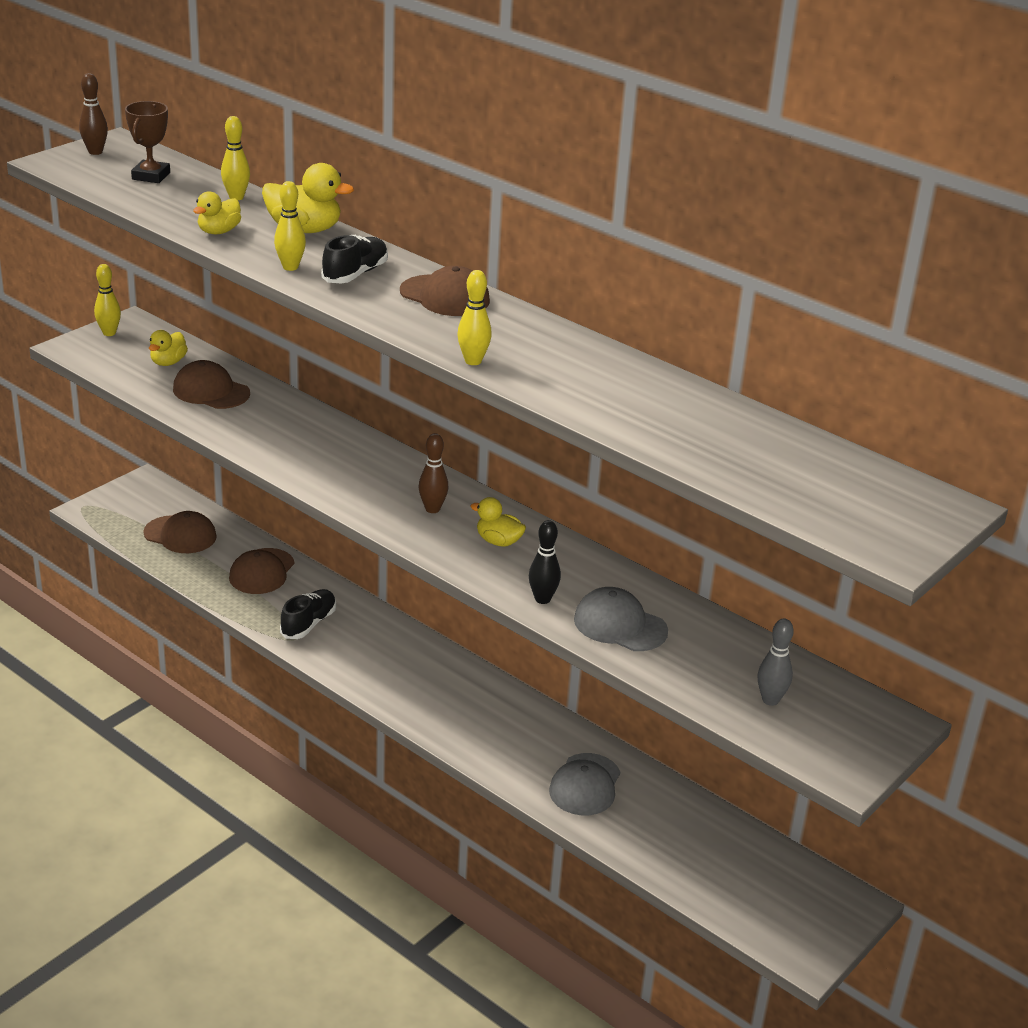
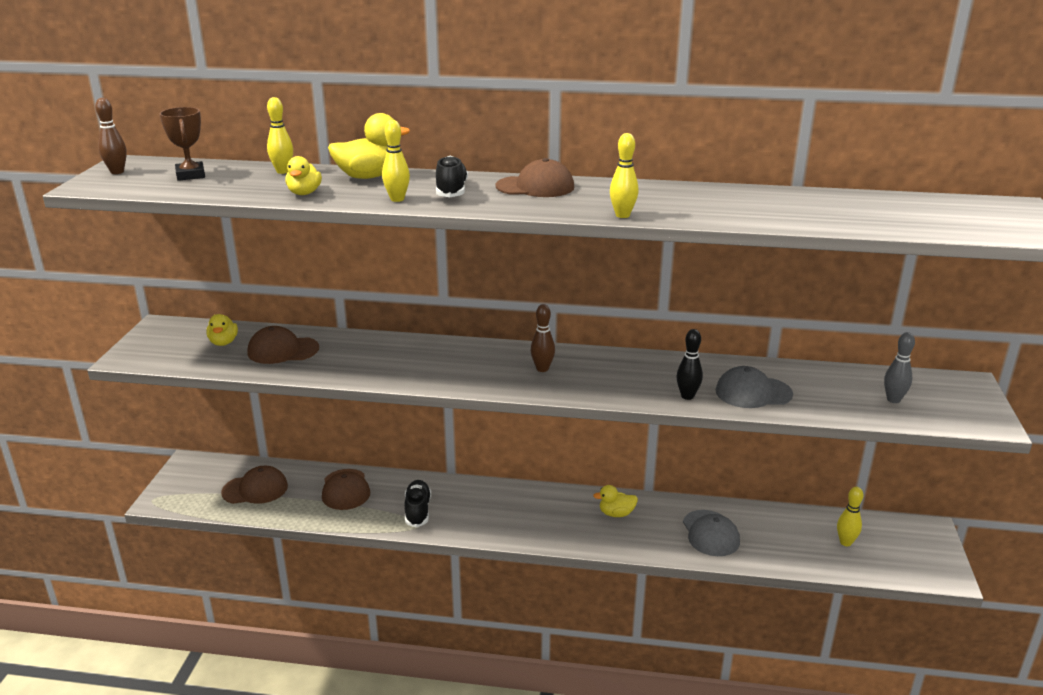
camera: 30 degrees left, 5 degrees down
(109, 333) = (148, 338): yellow bowling pin -> yellow bowling pin (845, 542)
(498, 541) = (611, 372): yellow duck -> yellow duck (616, 513)

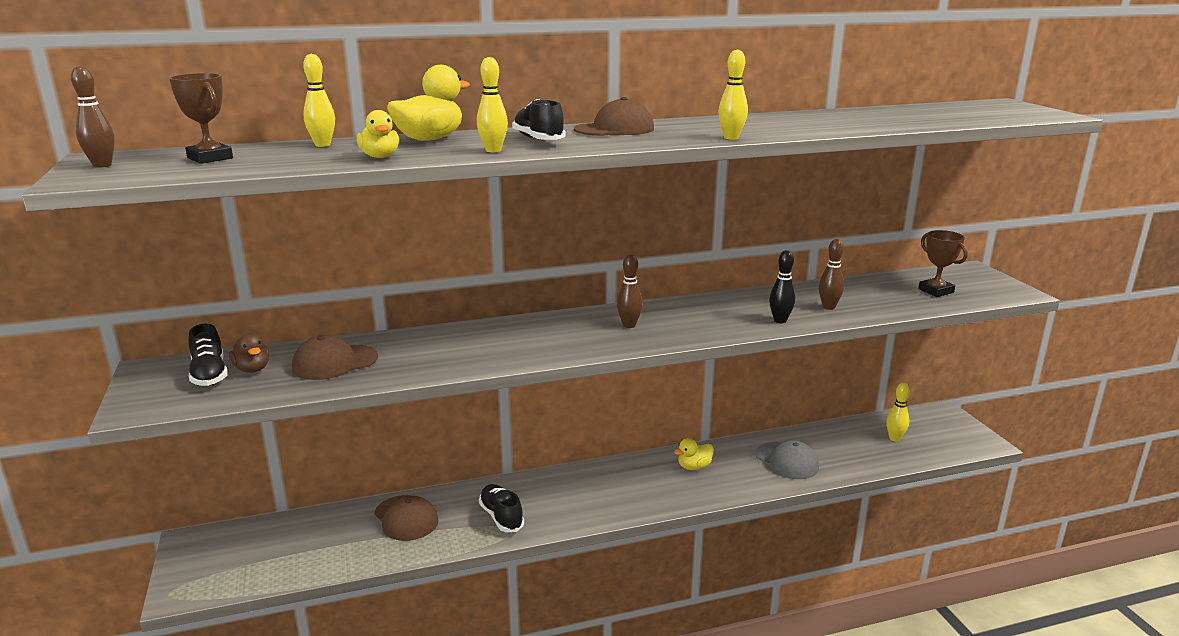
camera: 25 degrees left, 5 degrees down
(193, 340) = (209, 374): none -> black shoe
(223, 342) = (252, 369): yellow duck -> brown duck
(255, 489) = (297, 546): brown cap -> none
(753, 392) = (828, 307): grey cap -> brown bowling pin
(893, 400) = (936, 291): grey bowling pin -> brown trophy

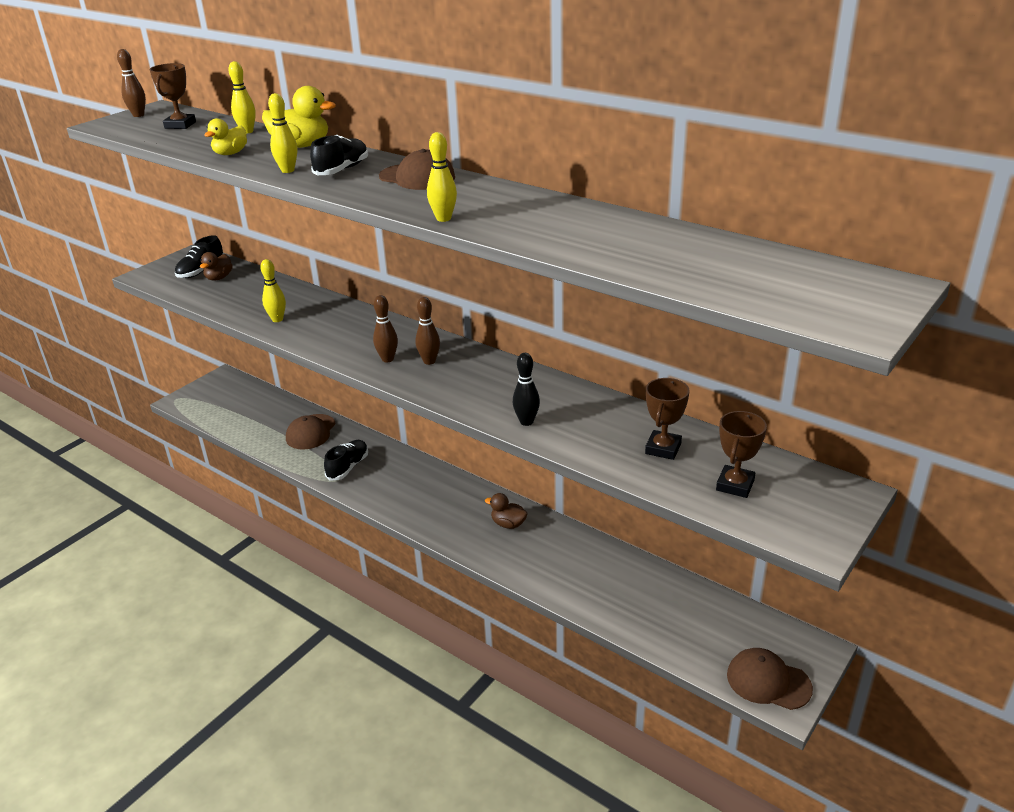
camera: 55 degrees right, 10 degrees up
(335, 363) = (251, 294): brown cap -> brown cap (768, 681)
(694, 467) = (508, 524): yellow duck -> brown duck
(787, 461) = (577, 572): grey cap -> none
(828, 307) = (594, 436): brown bowling pin -> brown bowling pin (387, 359)
(869, 294) = (663, 448): none -> brown trophy
(894, 438) = (706, 628): yellow bowling pin -> yellow bowling pin (277, 319)

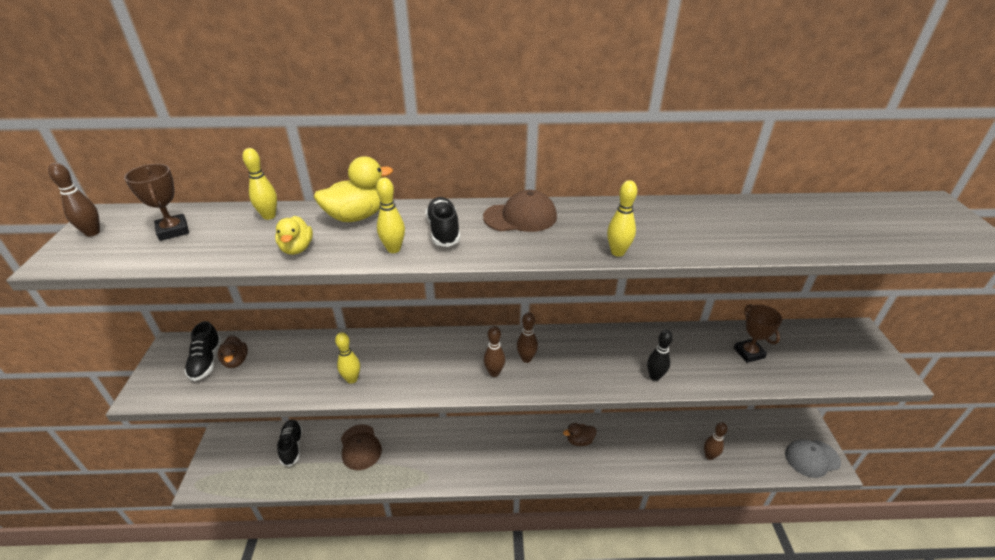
camera: 40 degrees left, 5 degrees up
(348, 467) = (424, 461): black shoe -> black shoe (292, 446)
(635, 609) = (709, 456): none -> brown bowling pin
(735, 485) = (813, 358): brown trophy -> none
(768, 681) = (812, 458): brown cap -> grey cap

